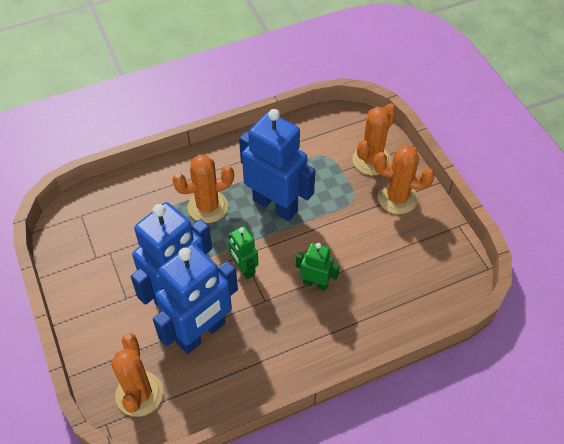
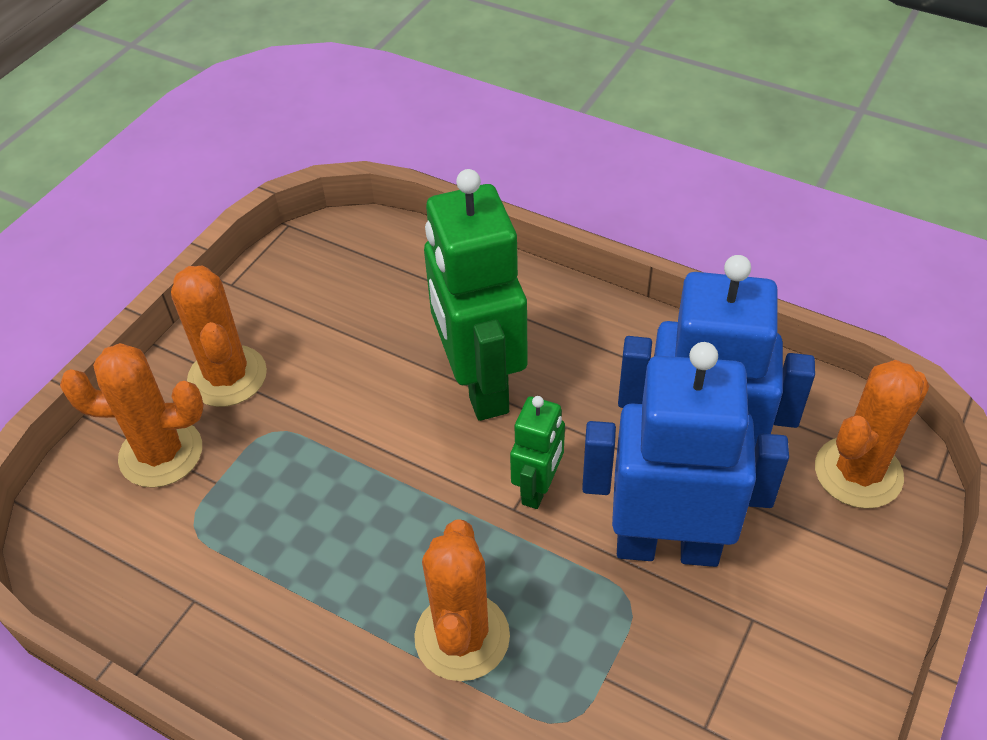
camera: 125 degrees left, 5 degrees down
(208, 207) = (462, 637): orange cactus -> orange cactus turned 60 degrees clockwise
(275, 205) = (372, 531): blue robot -> none
(315, 283) = (479, 384): green robot -> green robot, size x2.01

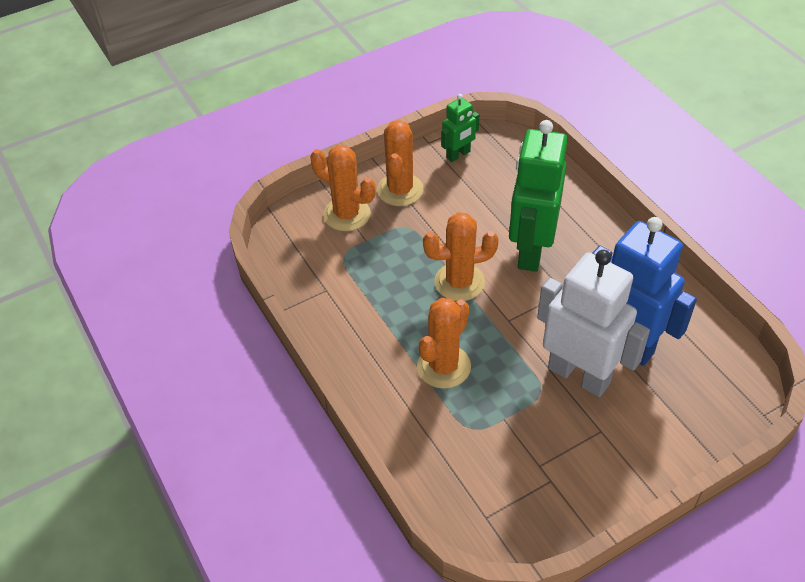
camera: 30 degrees right, 0 degrees up
(538, 488) = (528, 316): green robot -> green robot (458, 155)
(667, 546) = (579, 375): blue robot -> white robot
(858, 472) = (717, 390): orange cactus -> orange cactus (459, 282)

